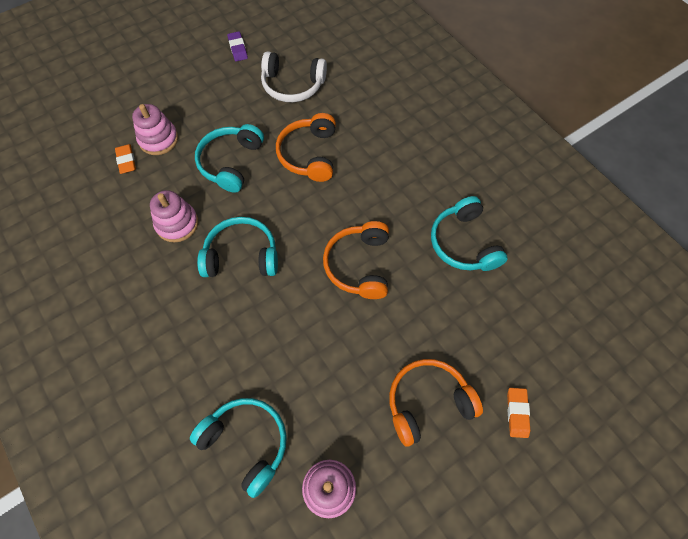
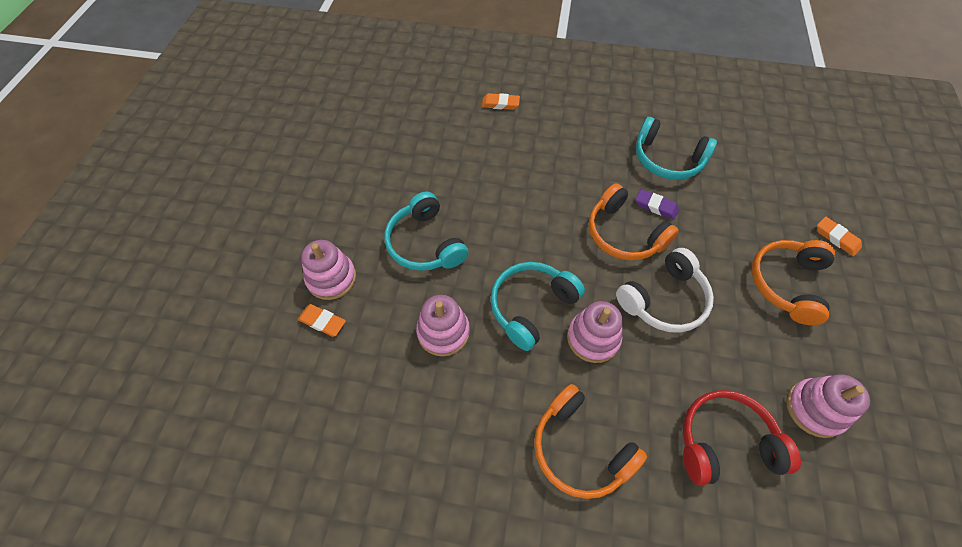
camera: 45 degrees left, 5 degrees down
(238, 48) = (310, 150): purple eraser -> purple eraser (656, 206)
(246, 443) = (725, 442): turquoise headphones -> red headphones
(252, 308) = (593, 338): none -> pink stacking toy
(292, 85) = (399, 145): white headphones -> white headphones (664, 299)
(309, 154) = (482, 186): orange headphones -> orange headphones (580, 448)
(394, 107) = (500, 104): none -> orange eraser

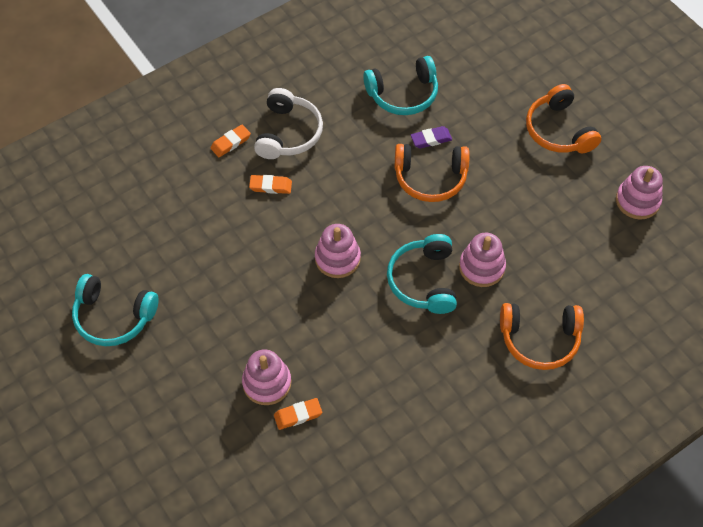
camera: 45 degrees left, 0 degrees up
(425, 243) = (304, 300): turquoise headphones -> turquoise headphones (113, 316)
(443, 332) = (386, 347): pink stacking toy -> pink stacking toy (337, 258)
(664, 299) = (498, 204): white headphones -> white headphones (288, 133)
(725, 442) = (610, 263): red headphones -> none
(836, 238) = (560, 71): orange eraser -> orange eraser (270, 186)

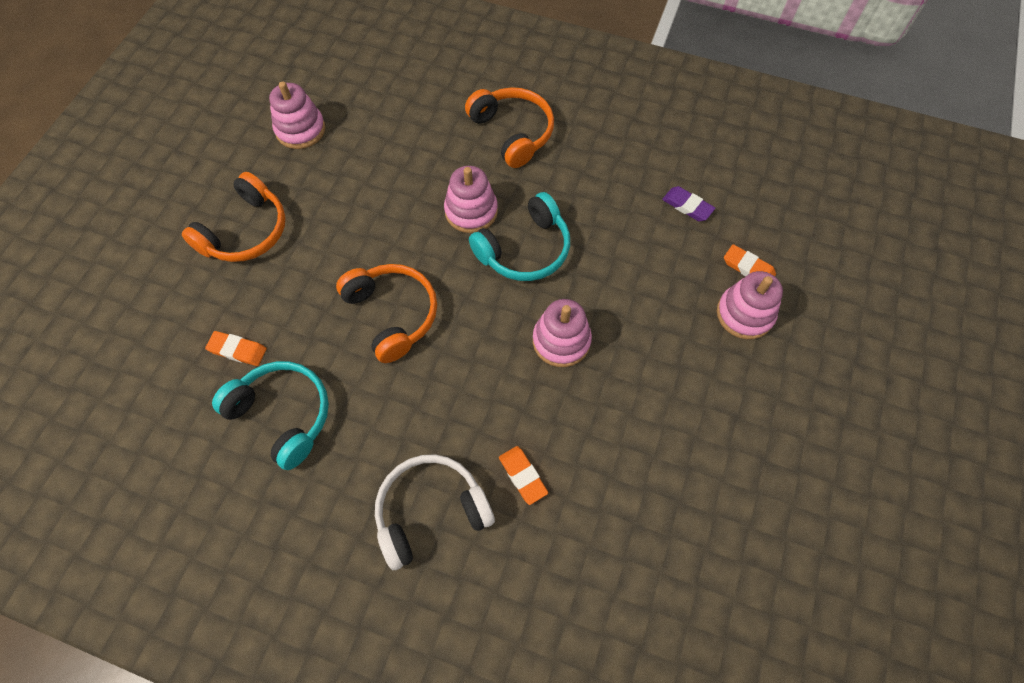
camera: 125 degrees left, 5 degrees up
(113, 316) = (820, 522): turquoise headphones -> none
(230, 143) = (494, 575): orange eraser -> orange eraser (237, 350)
(431, 139) = (336, 345): purple eraser -> purple eraser (687, 206)

